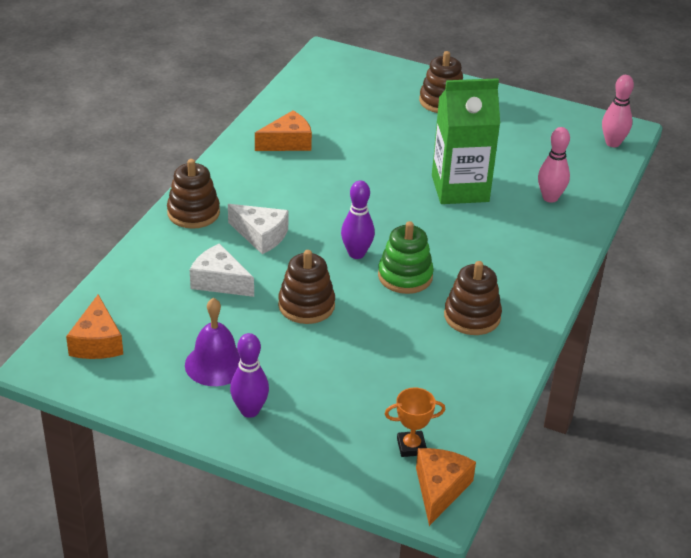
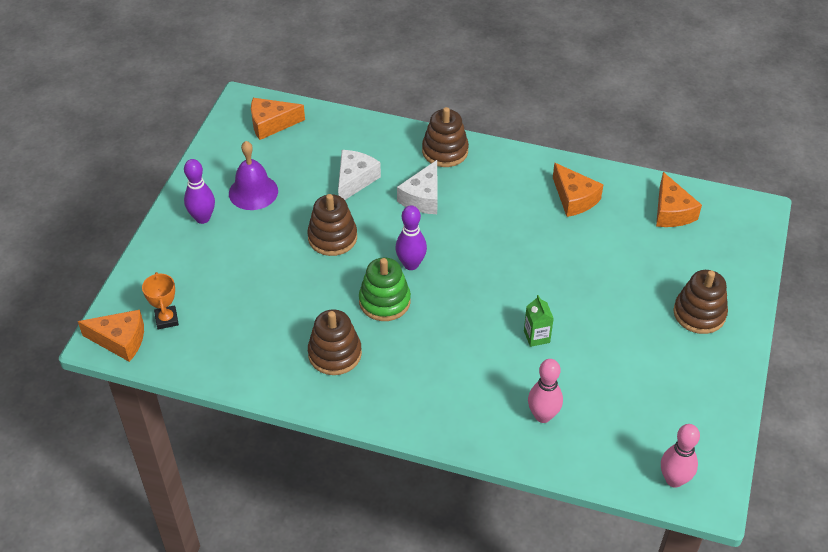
camera: 85 degrees right, 10 degrees up
(318, 93) = (671, 212): none -> orange cheese
(460, 188) = (536, 336): green carton -> green carton, size x0.41

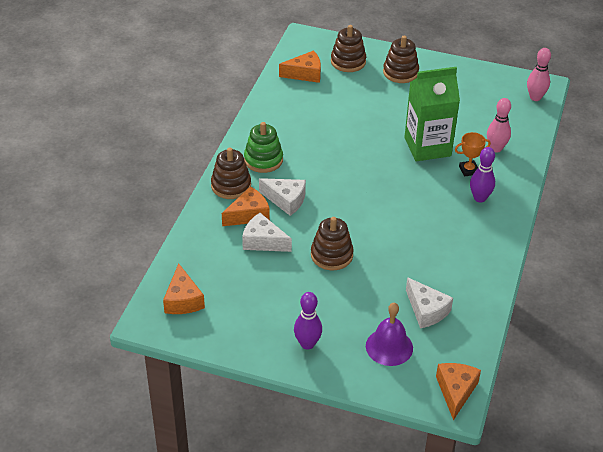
camera: 90 degrees left, 5 degrees down
(166, 319) = (429, 360): orange trophy -> orange trophy (468, 170)
(241, 320) = (426, 310): none -> white cheese
(253, 192) = (274, 309): purple bell -> purple bell (389, 347)
(335, 354) = (455, 252): brown stacking toy -> brown stacking toy (348, 62)
(384, 301) = (400, 224): green stacking toy -> green stacking toy (263, 160)
(411, 264) = (360, 209): purple bowling pin -> purple bowling pin (479, 198)
(536, 336) = (427, 147): green carton -> green carton, size x2.46
(574, 198) = (290, 119): orange cheese -> orange cheese (248, 215)

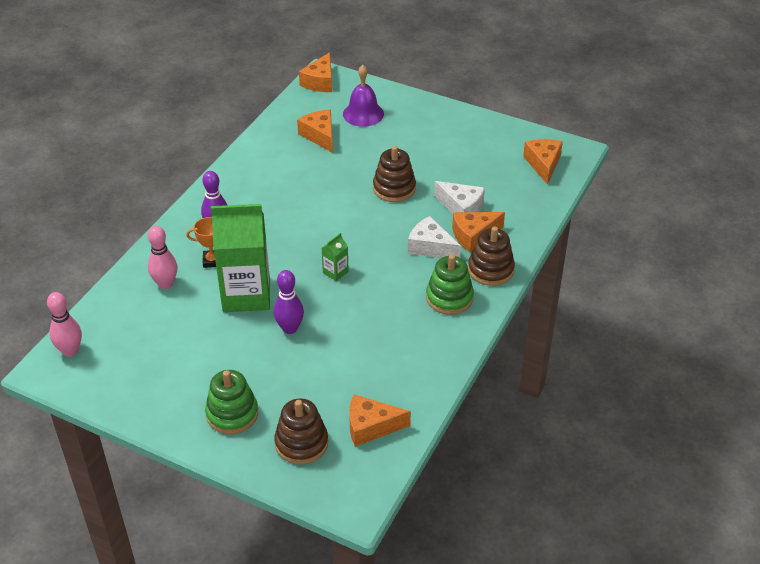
camera: 170 degrees left, 0 degrees up
(307, 344) = (433, 122): purple bowling pin -> purple bowling pin (290, 328)
(362, 171) = (335, 272): none -> green carton
(400, 72) = (232, 414): brown stacking toy -> green stacking toy
(426, 310) = (320, 136): white cheese -> orange cheese

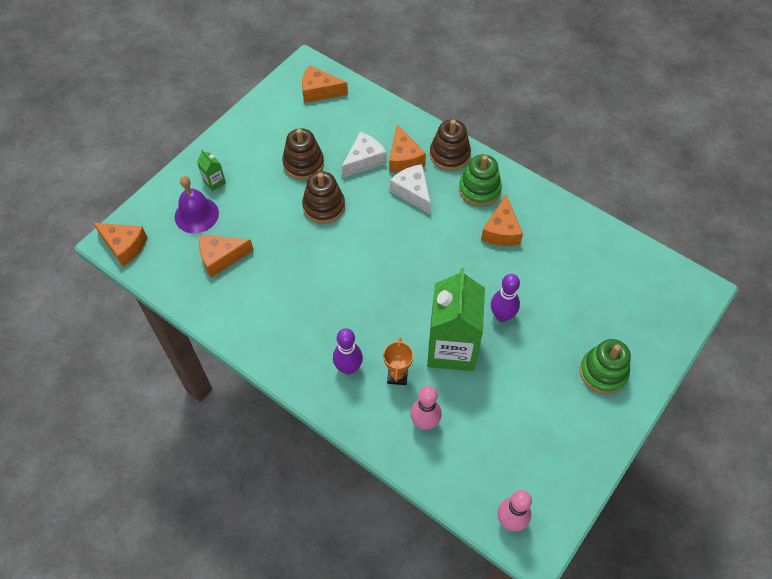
camera: 80 degrees left, 15 degrees up
(301, 443) = (638, 321): brown stacking toy -> brown stacking toy (303, 164)
(335, 272) = (432, 270): green carton -> green carton (214, 182)
(371, 427) = (621, 268): orange cheese -> orange cheese (501, 231)
(430, 247) = (412, 192): white cheese -> white cheese turned 105 degrees clockwise

